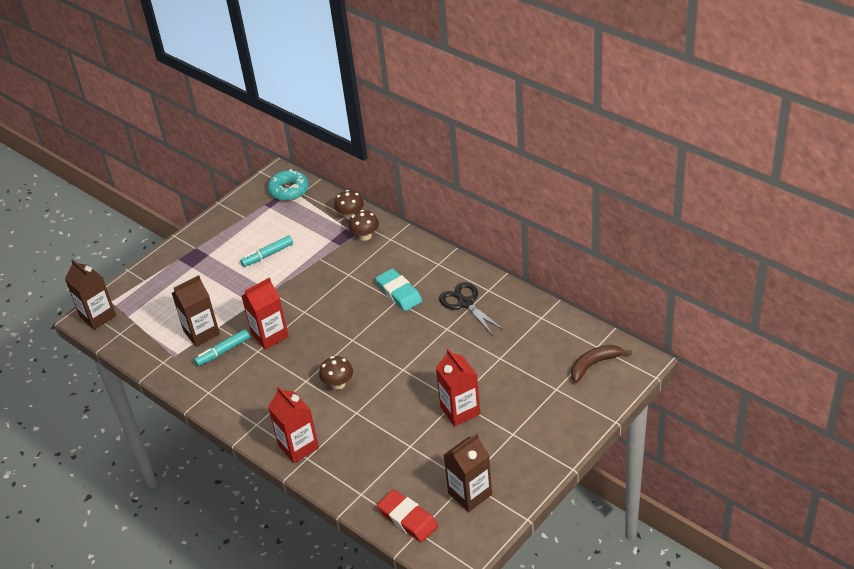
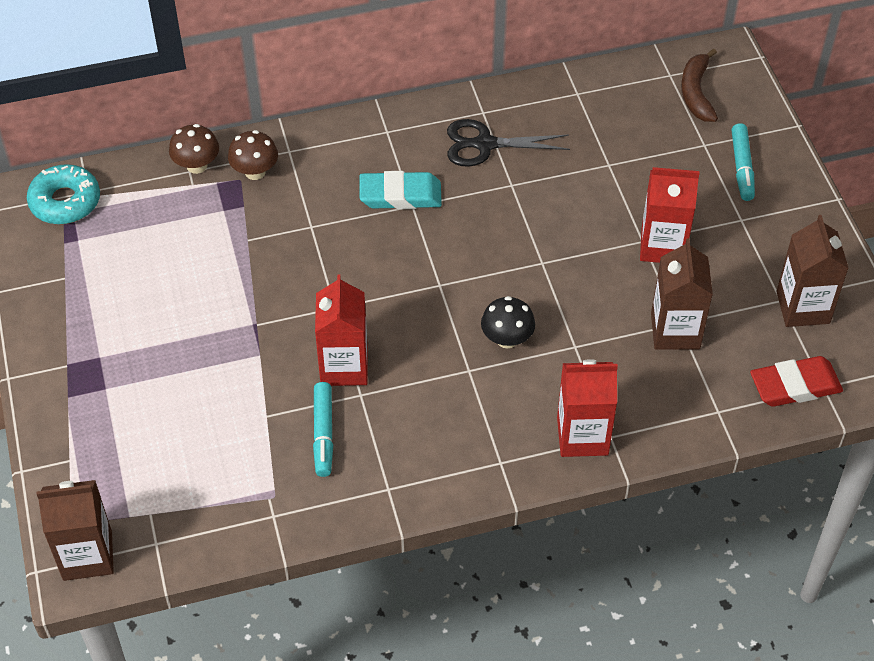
camera: 60 degrees left, 10 degrees up
(201, 333) = (259, 441): brown carton -> brown carton (675, 331)
(267, 255) = (177, 291): turquoise marker -> turquoise marker (742, 167)
(338, 384) = (507, 339): brown mushroom -> black mushroom

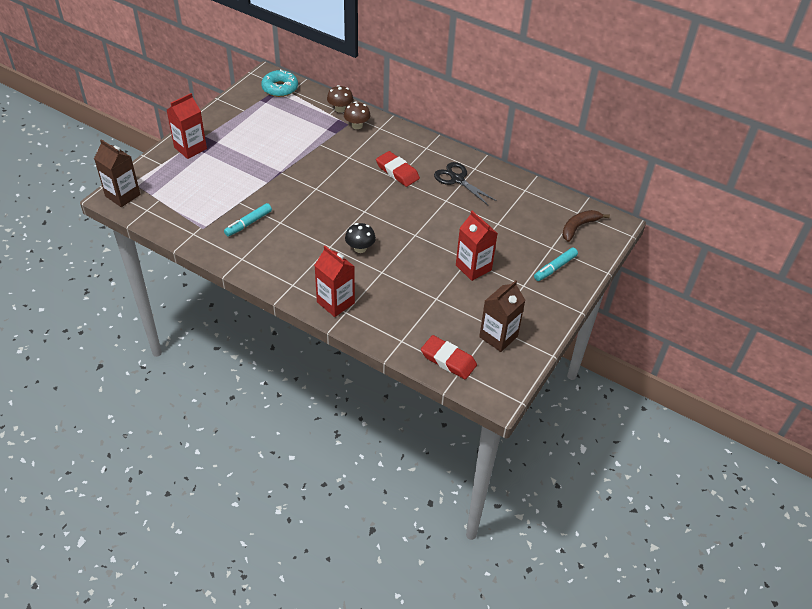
camera: 45 degrees right, 5 degrees down
(344, 366) = (289, 209): red carton -> red carton (190, 148)
(400, 195) = (397, 172): turquoise eraser -> red eraser
(675, 331) = (430, 300): brown carton -> none

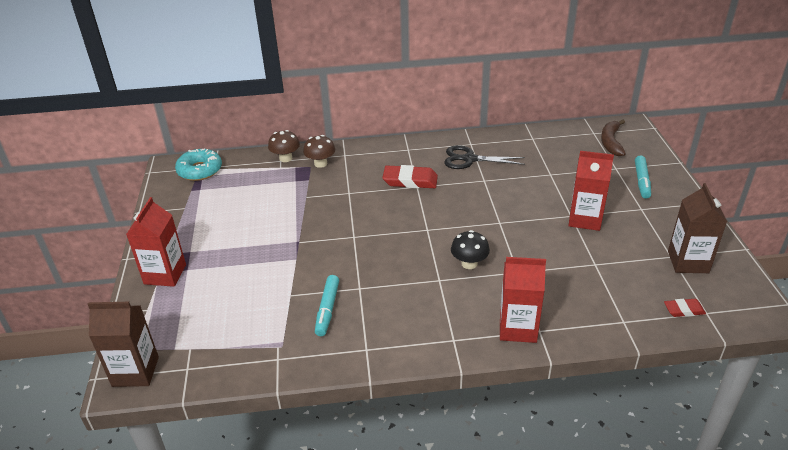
camera: 35 degrees left, 10 degrees down
(448, 360) = (684, 310): red eraser -> red eraser, size x0.57

